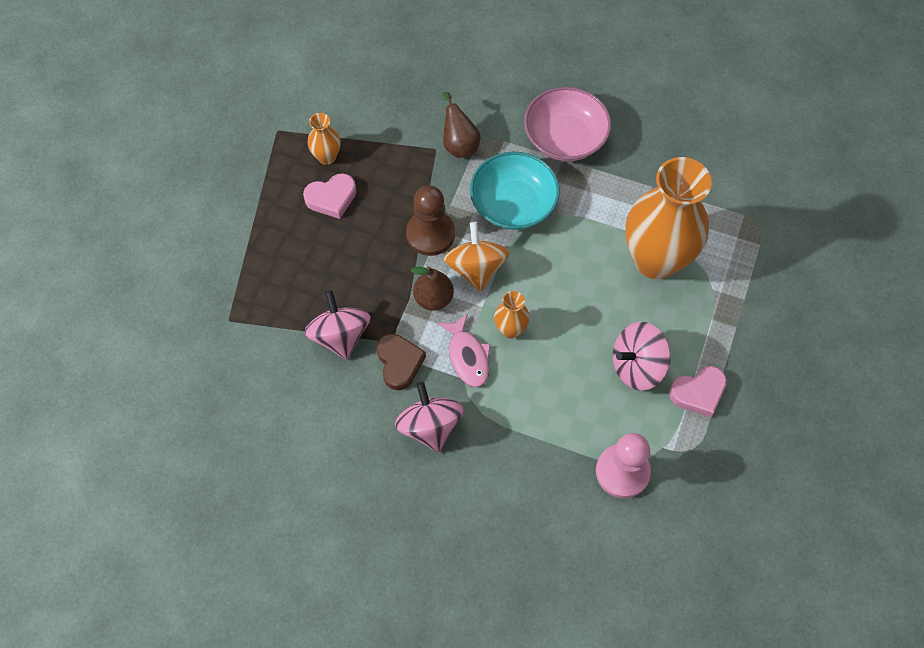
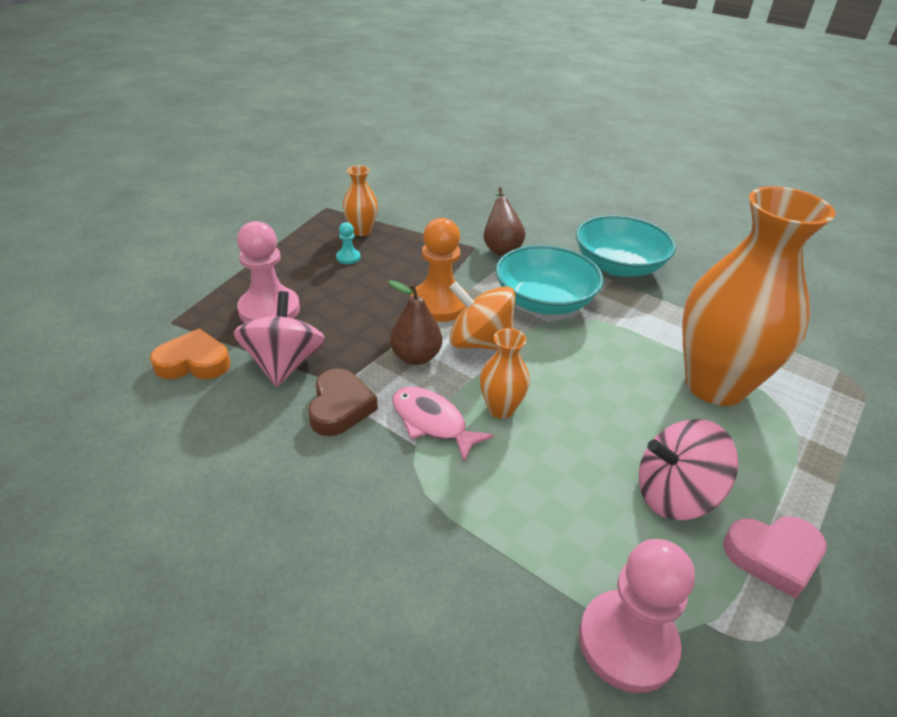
camera: 15 degrees right, 25 degrees down
(273, 355) = (194, 362): none -> orange heart
(298, 283) = (269, 309): none -> pink pawn
(331, 198) = (348, 257): pink heart -> turquoise pawn
(430, 234) = (439, 304): brown pawn -> orange pawn
(430, 426) = (342, 488): pink spinning top -> none
(467, 356) = (432, 422): pink fish -> pink fish turned 135 degrees clockwise
(476, 268) = (480, 343): orange spinning top -> orange spinning top turned 75 degrees counterclockwise
(565, 138) = (618, 266): pink bowl -> turquoise bowl

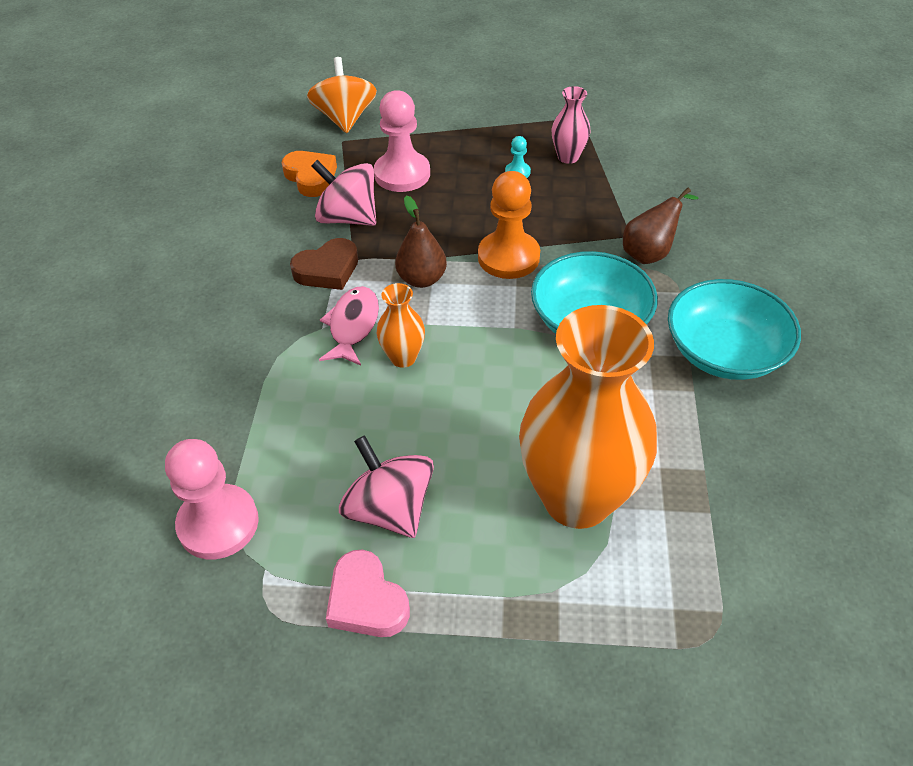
camera: 60 degrees right, 10 degrees up
(284, 364) = (348, 218): pink spinning top -> pink spinning top turned 120 degrees counterclockwise
(361, 231) = (568, 157): orange vase -> pink vase
(480, 343) = (478, 307): orange spinning top -> orange spinning top (345, 119)

